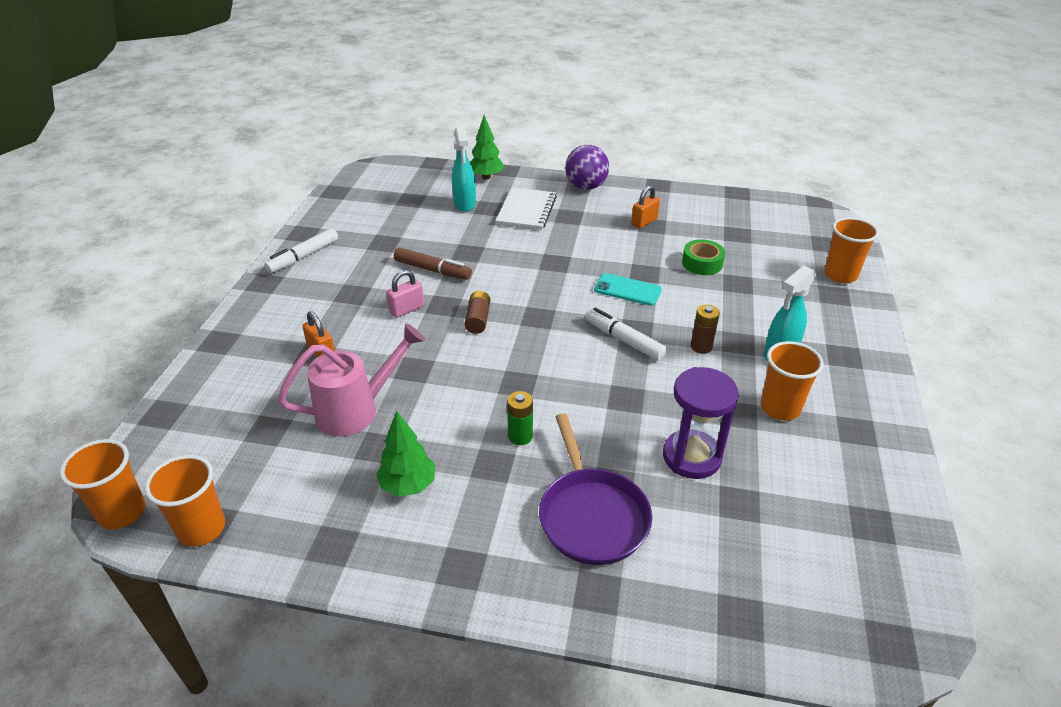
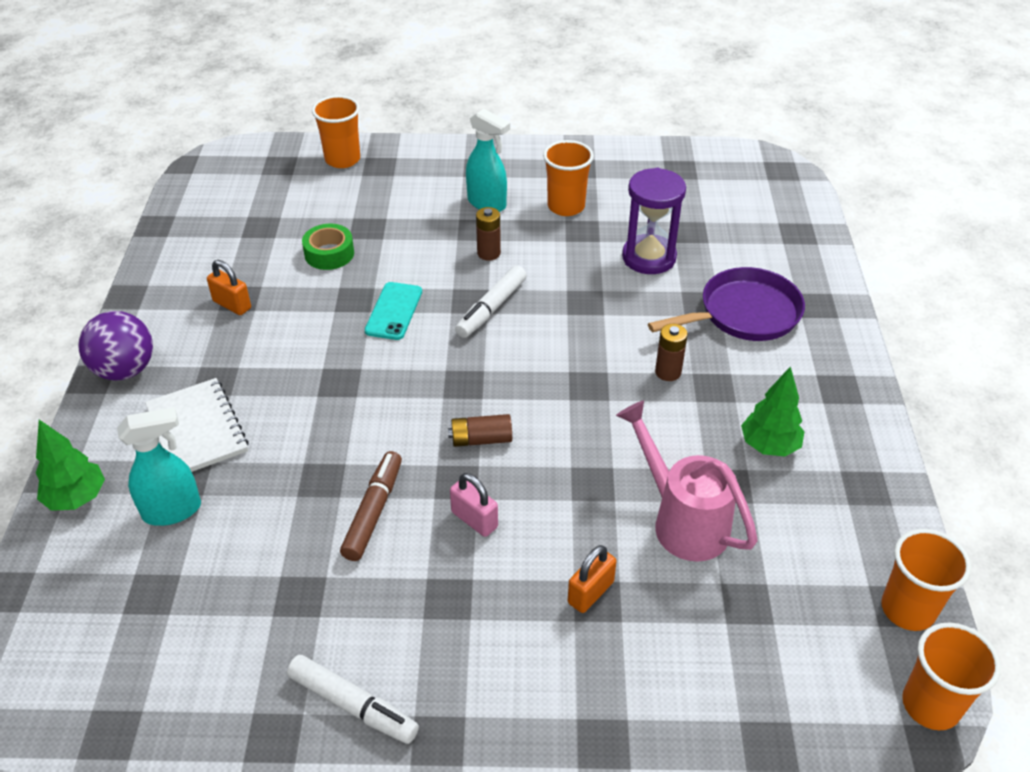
camera: 100 degrees left, 5 degrees up
(520, 436) = (668, 372): green battery -> brown battery
(526, 210) = (197, 429): white notebook -> white notebook turned 60 degrees clockwise

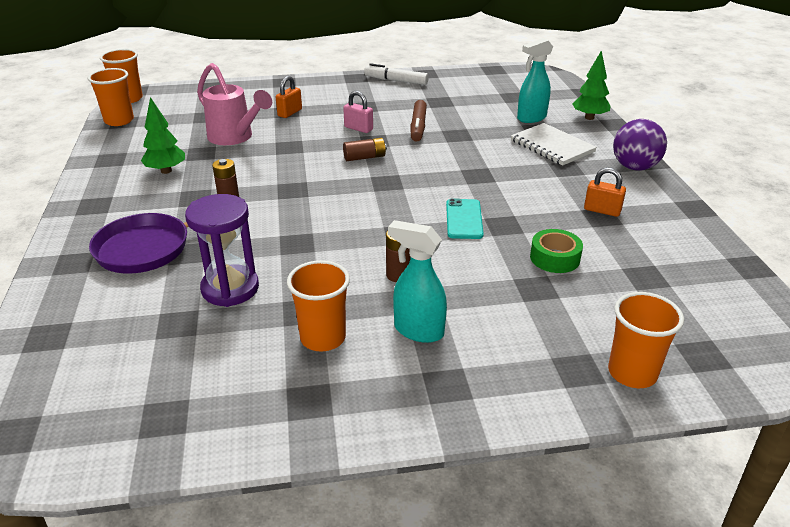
camera: 170 degrees right, 10 degrees down
(492, 308) = (380, 229): white marker -> none

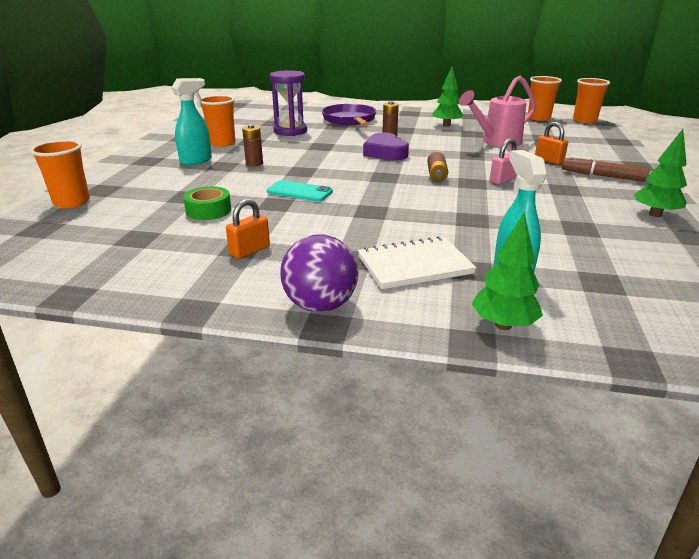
camera: 110 degrees right, 5 degrees down
(304, 194) = (385, 152): none -> purple heart
(396, 81) = (655, 214): white marker -> green tree
(418, 126) = (501, 204): brown marker -> brown marker (602, 176)

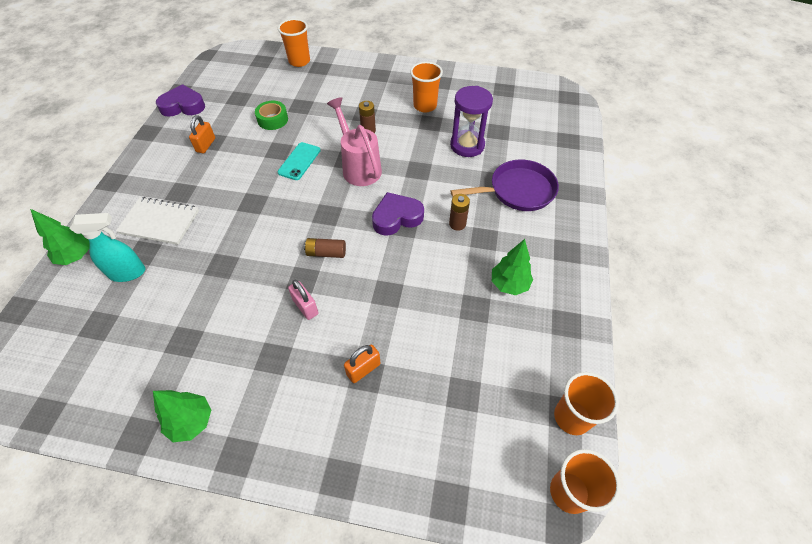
camera: 90 degrees right, 25 degrees up
(128, 284) = (183, 106): none -> purple heart
(196, 161) = (377, 99): turquoise spray bottle -> none
(250, 251) = (206, 145): orange padlock -> orange padlock turned 60 degrees clockwise
(320, 305) = (131, 178): purple ball -> none
(414, 265) = (160, 222): white notebook -> white notebook turned 60 degrees counterclockwise
(496, 142) = (437, 327): pink watering can -> pink watering can (359, 166)
(602, 176) = (303, 413): brown marker -> none

